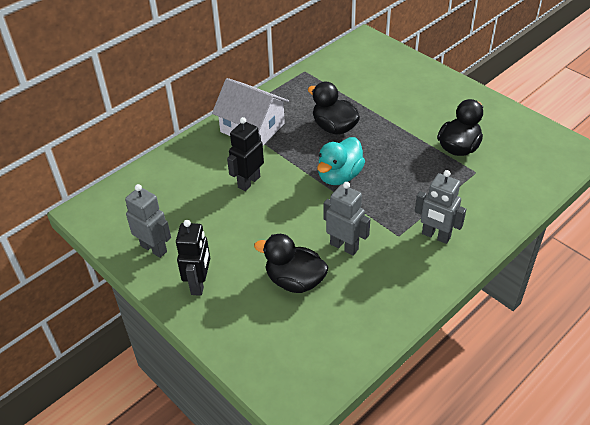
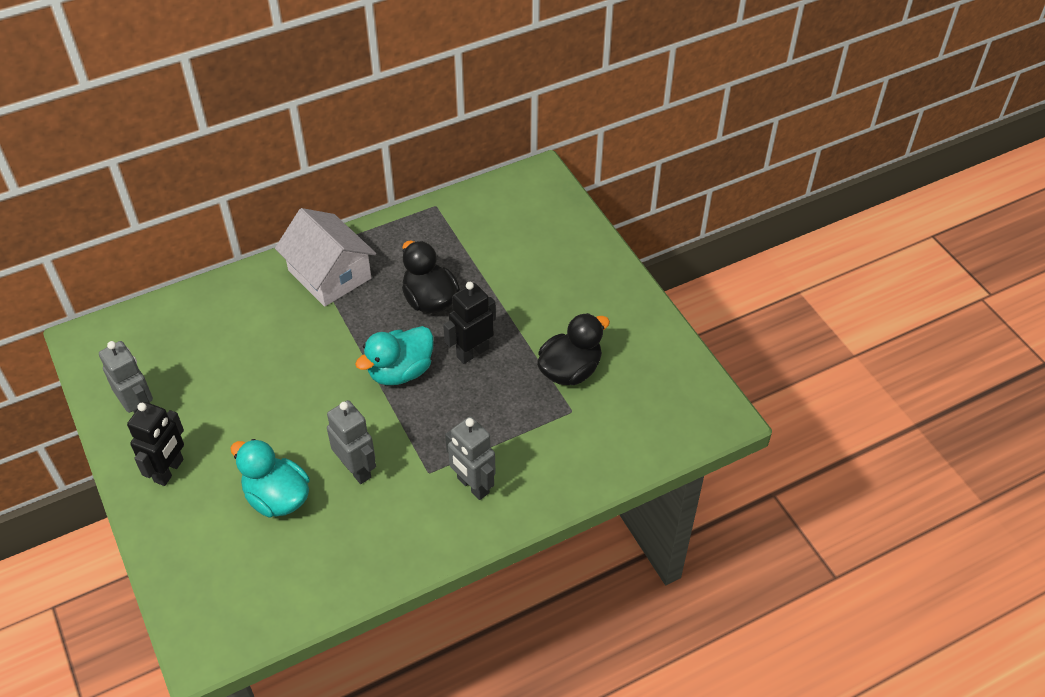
camera: 15 degrees right, 5 degrees up
(248, 182) = (288, 350): black robot -> black robot (472, 352)
(294, 281) = (277, 497): black duck -> turquoise duck

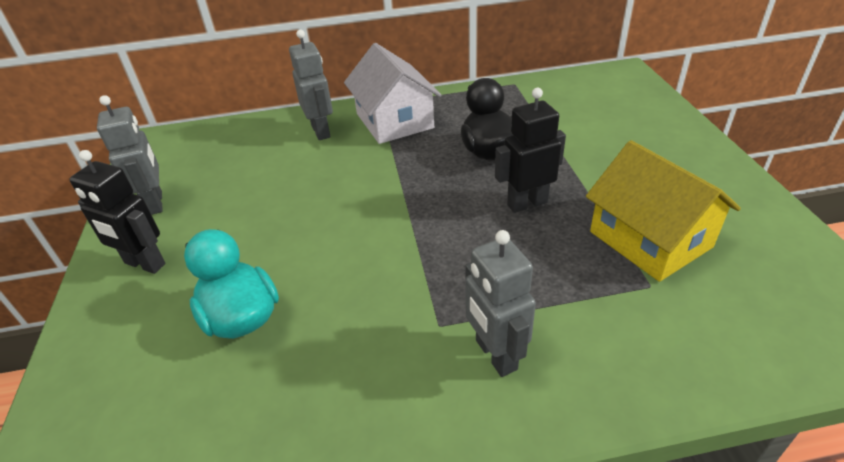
camera: 20 degrees right, 10 degrees down
(169, 471) = (144, 264): black robot -> black robot turned 75 degrees clockwise
(356, 469) = (349, 303): grey robot -> grey robot (321, 131)
(400, 371) = (438, 209): turquoise duck -> none
(570, 370) = (650, 239): black duck -> yellow house

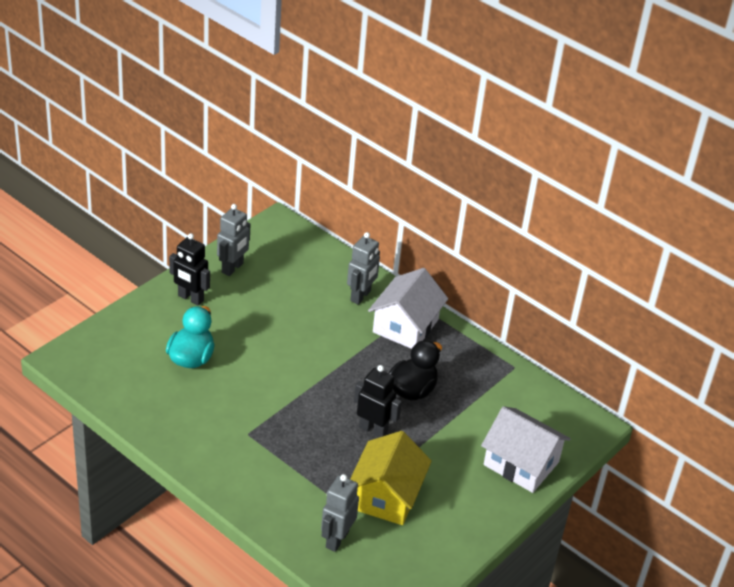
camera: 45 degrees right, 0 degrees up
(144, 264) = (190, 298): black robot -> black robot turned 45 degrees counterclockwise
(495, 355) = (246, 462): grey robot -> grey robot (336, 539)
(652, 126) = (521, 463): none -> white house

